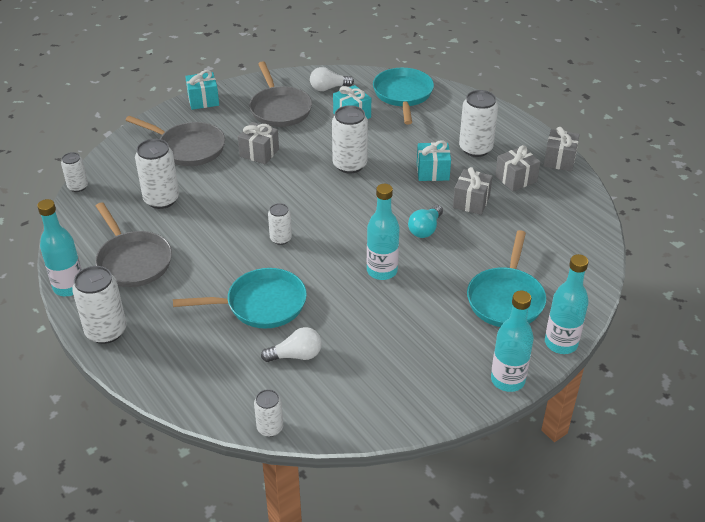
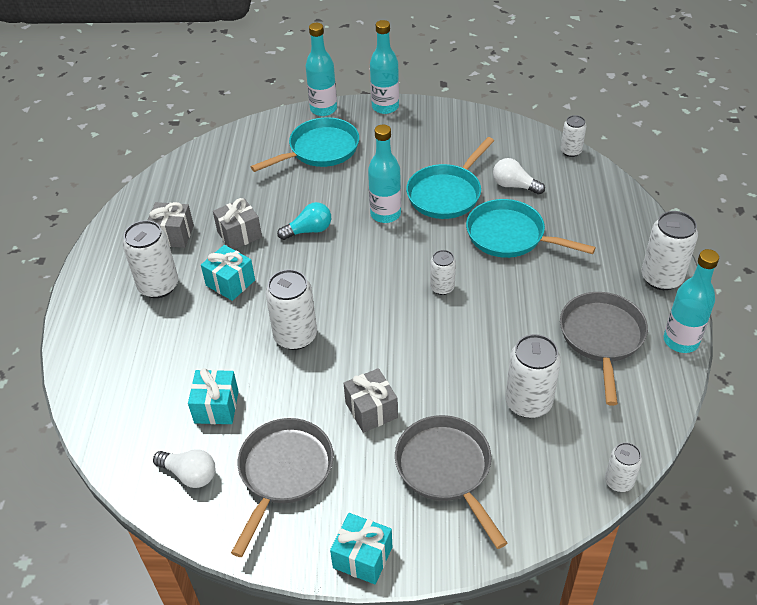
camera: 140 degrees left, 5 degrees up
(403, 95) = (126, 404): turquoise pan -> turquoise pan (446, 194)
(559, 160) = (110, 232): grey gift -> none

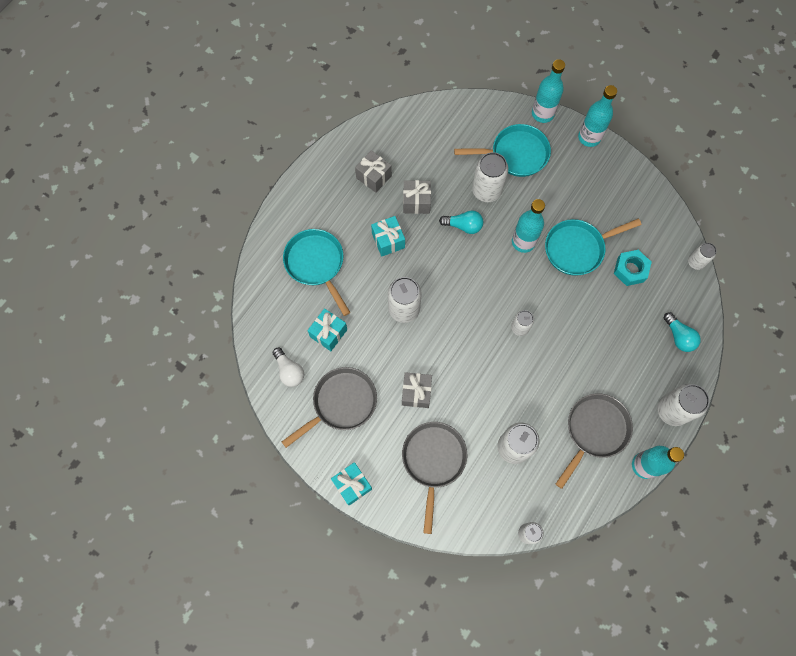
camera: 30 degrees right, 25 degrees up
(158, 286) = (343, 216): white can -> white can (486, 191)
(510, 236) = (595, 312): turquoise pan -> turquoise pan (316, 264)
(514, 186) = (630, 270): white light bulb -> turquoise nut
(610, 215) = (678, 336): none -> turquoise light bulb

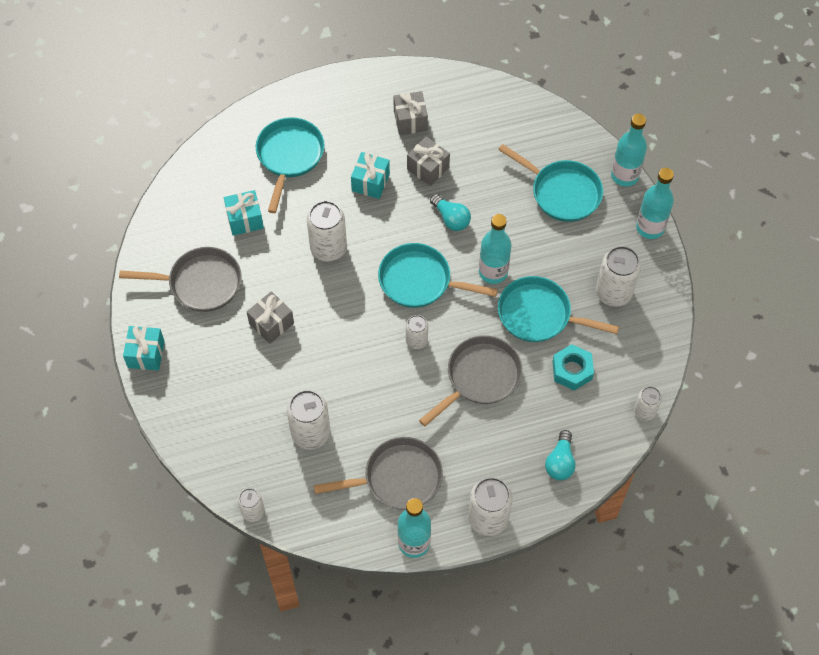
camera: 40 degrees right, 10 degrees down
(289, 371) = (183, 225): white light bulb -> none
(433, 460) = (231, 389): grey pan -> grey pan (480, 377)
(483, 285) = (419, 281): none -> turquoise pan
(486, 191) = (502, 204): white can -> white can (613, 293)

